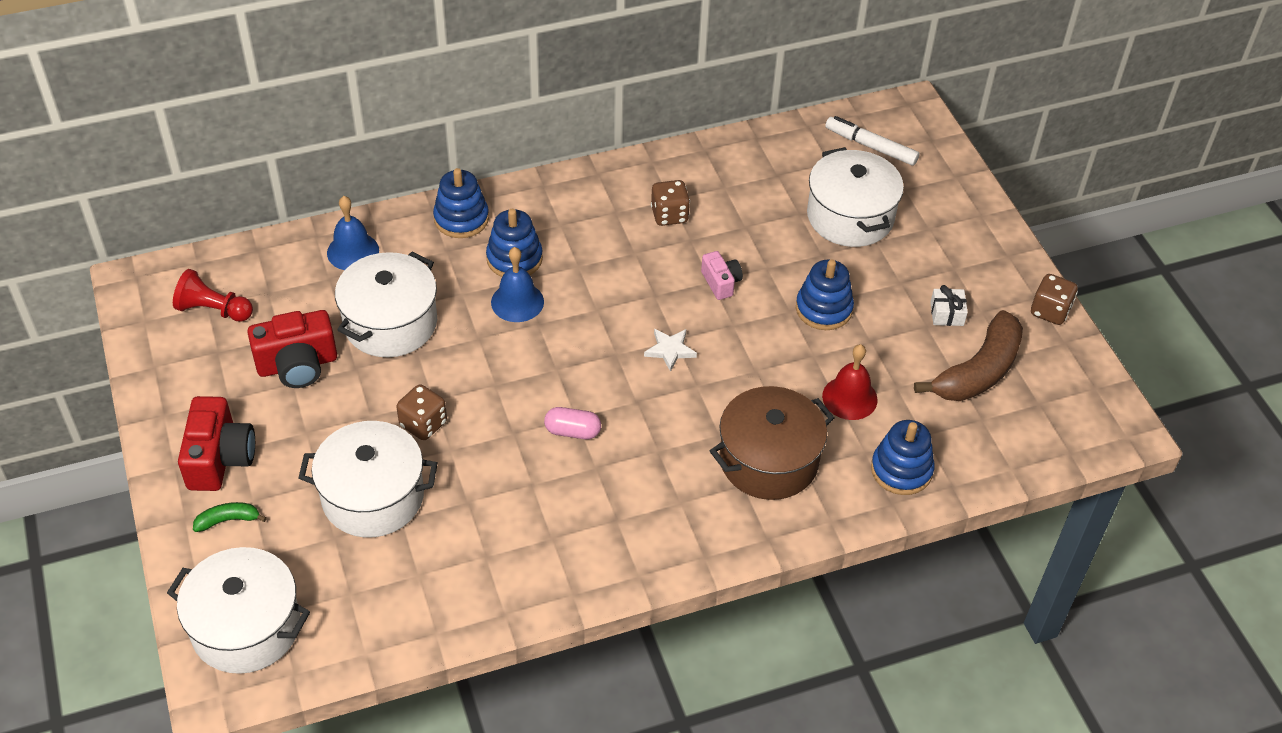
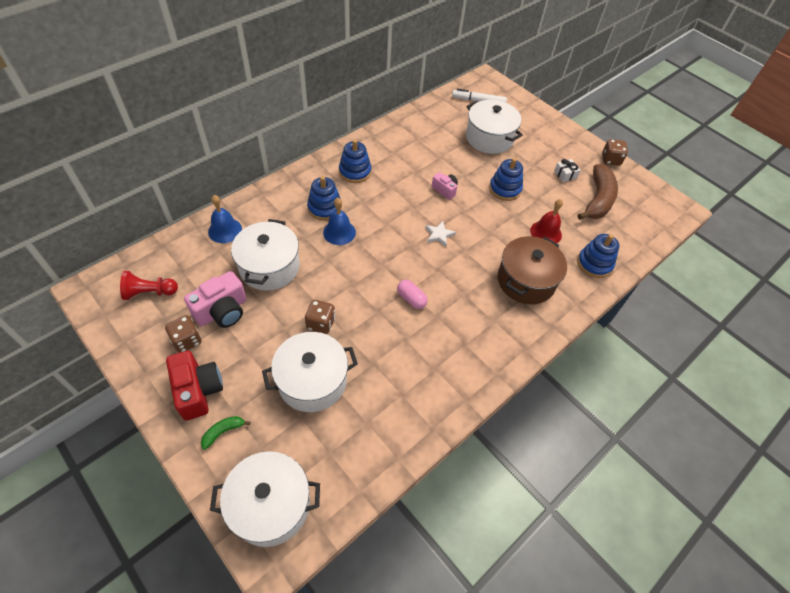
camera: 25 degrees left, 5 degrees up
(297, 365) = (222, 311): red camera -> pink camera
(461, 219) = (282, 193): blue stacking toy -> blue stacking toy (355, 172)
(572, 431) = (411, 299): pink capsule -> pink capsule turned 60 degrees clockwise
(669, 215) = (397, 161): brown dice -> brown dice (187, 340)

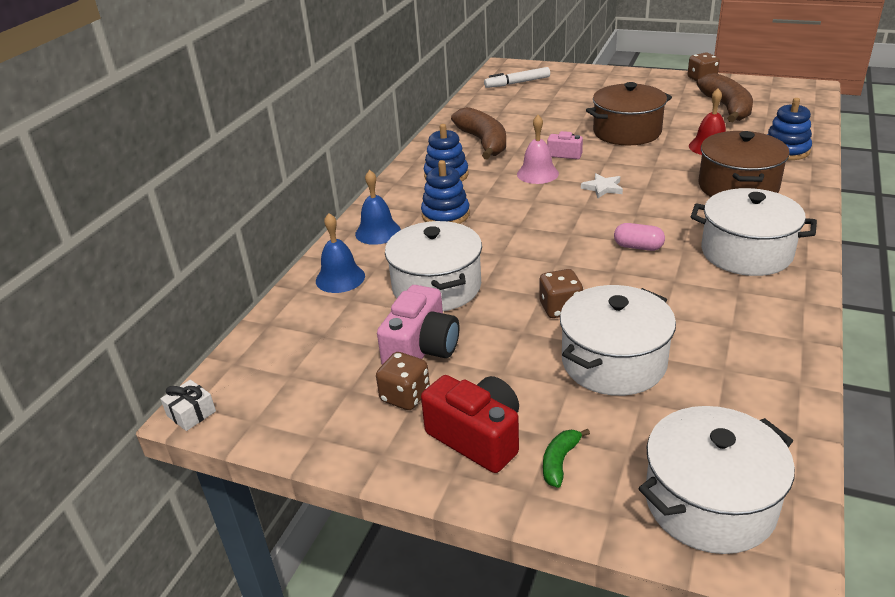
camera: 20 degrees left, 20 degrees down
(150, 292) = (299, 373): red pawn -> none
(339, 232) = (487, 227): blue bell -> blue bell (378, 232)
(404, 151) = (483, 142): none -> brown banana
(411, 200) = (537, 174): none -> pink bell
(489, 138) = (563, 103): white pot -> white pot (746, 253)
(505, 189) = (627, 132): blue stacking toy -> brown pot
(565, 174) = (672, 102): white gift -> white gift (191, 413)

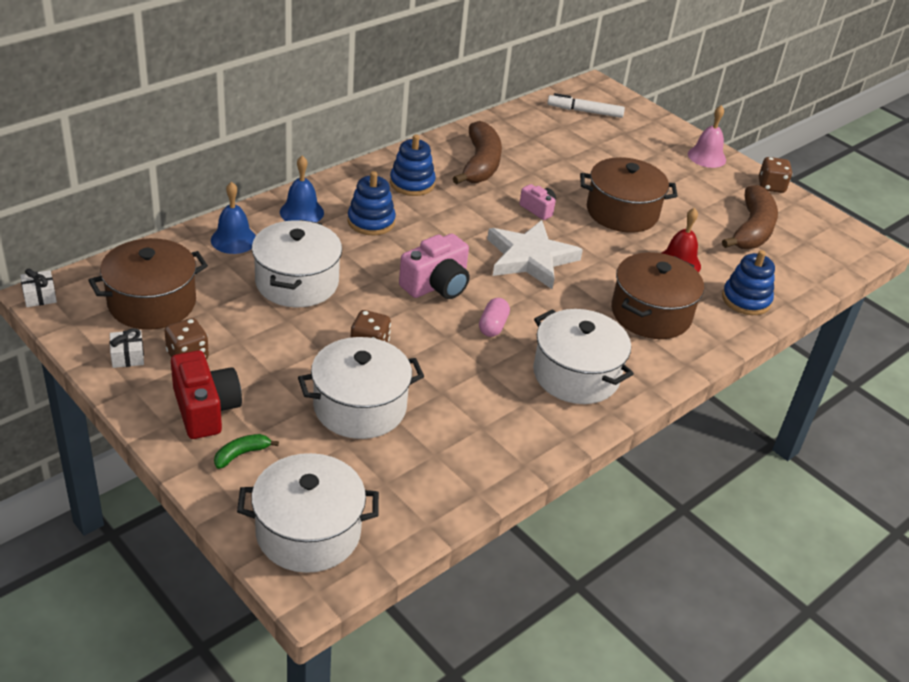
camera: 20 degrees right, 5 degrees up
(318, 365) = (152, 303): none -> brown pot
(344, 426) = (127, 356): none -> white gift
(421, 349) = (234, 327): pink camera -> pink camera (436, 285)
(537, 174) = (491, 218): pink bell -> pink bell (706, 157)
(603, 188) = (530, 258): white star -> white star, size x2.23
(638, 247) = (493, 326): pink capsule -> pink capsule turned 60 degrees clockwise

